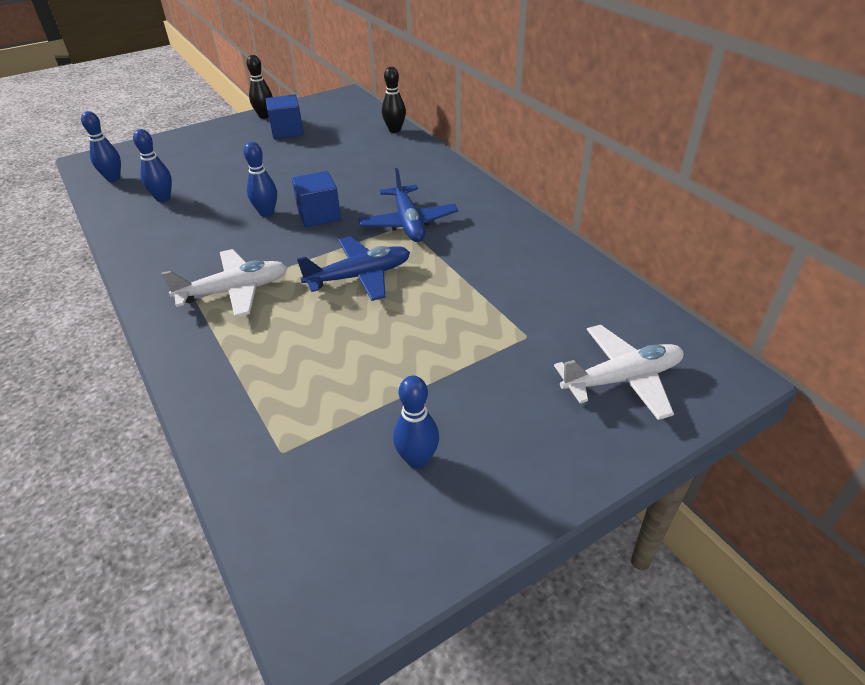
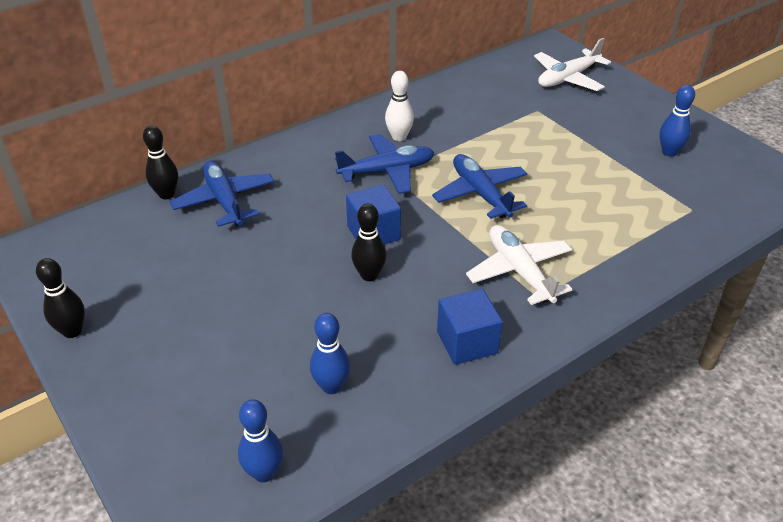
camera: 95 degrees left, 0 degrees up
(266, 213) = (369, 275): blue bowling pin -> black bowling pin
(287, 131) = (139, 295): blue cube -> blue cube (467, 342)
(381, 151) = (225, 201): none -> blue plane
(468, 230) = (399, 137): none -> white bowling pin
(622, 379) = (568, 78): white plane -> white plane turned 105 degrees counterclockwise

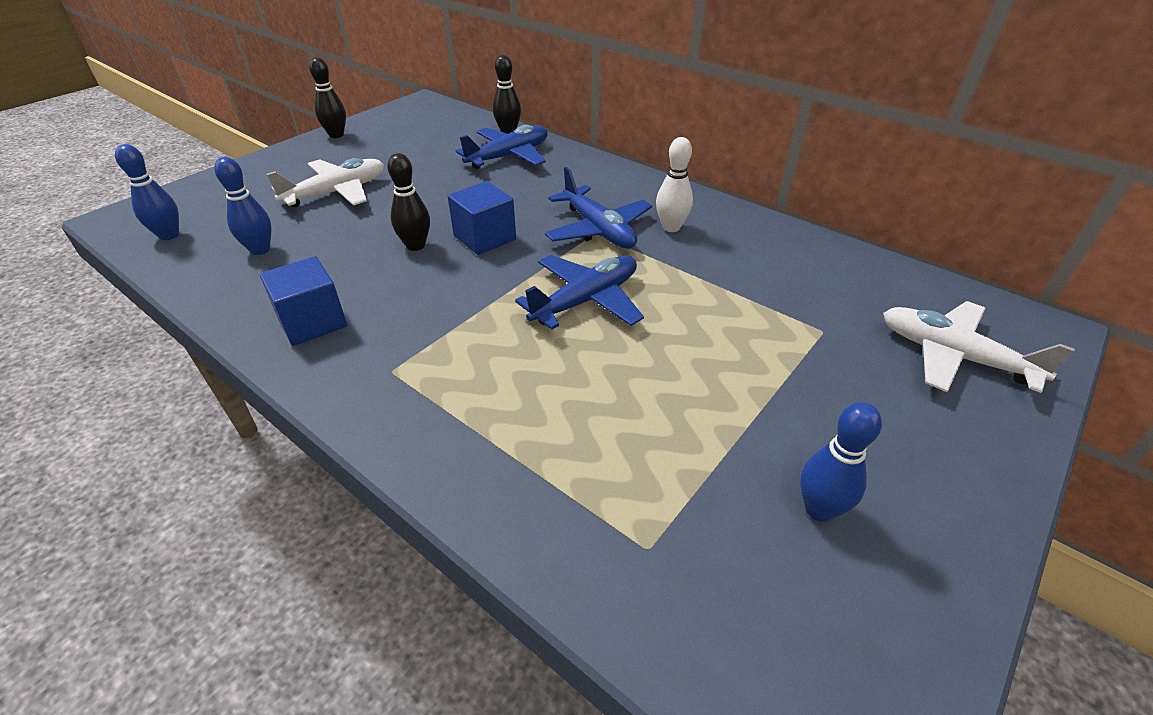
camera: 75 degrees right, 0 degrees up
(519, 271) = (438, 349): white plane -> white plane (337, 192)

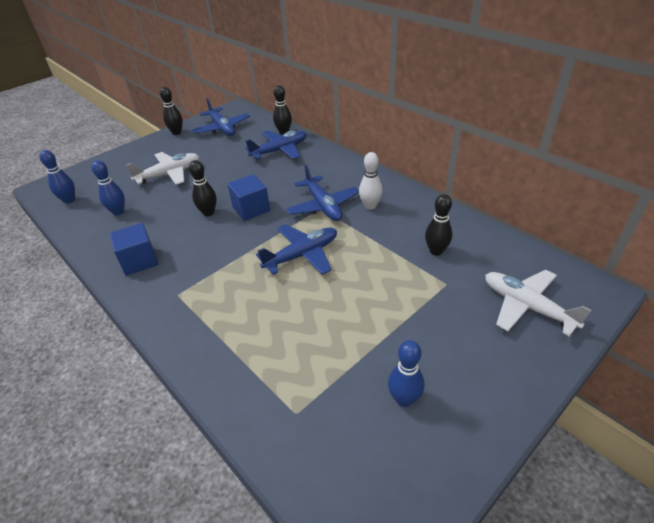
camera: 10 degrees right, 0 degrees up
(409, 128) = (222, 128): none -> blue plane
(791, 285) = (436, 251): none -> black bowling pin

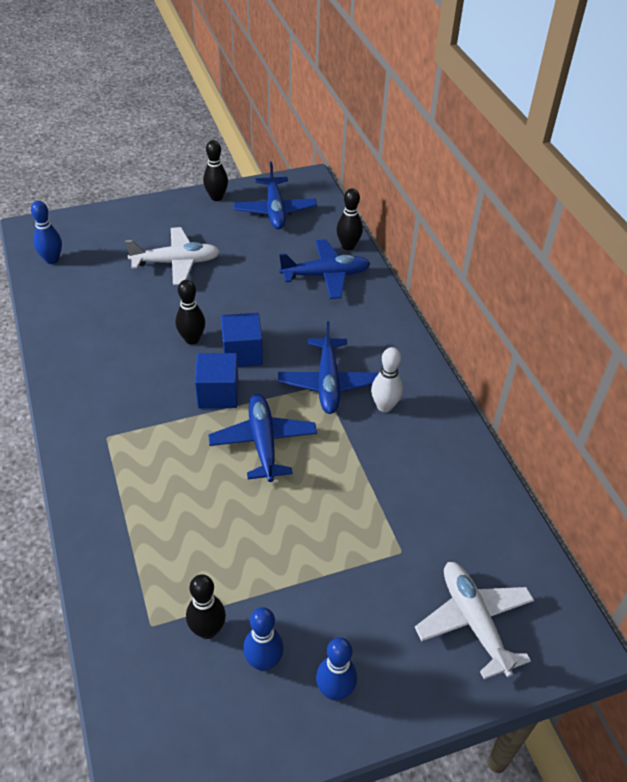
camera: 20 degrees right, 5 degrees up
(118, 212) = (96, 298): blue bowling pin -> blue bowling pin (335, 691)
(139, 261) = (88, 376): blue cube -> blue cube (218, 394)
(302, 255) = (263, 442): blue plane -> blue plane turned 90 degrees counterclockwise
(436, 251) = (420, 504): black bowling pin -> black bowling pin (207, 630)

